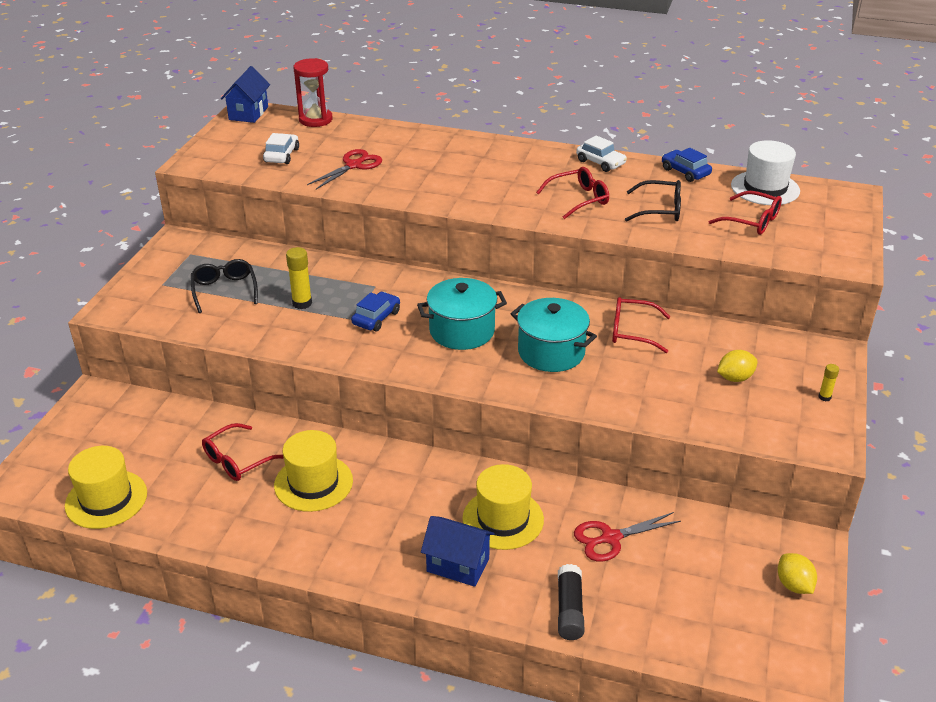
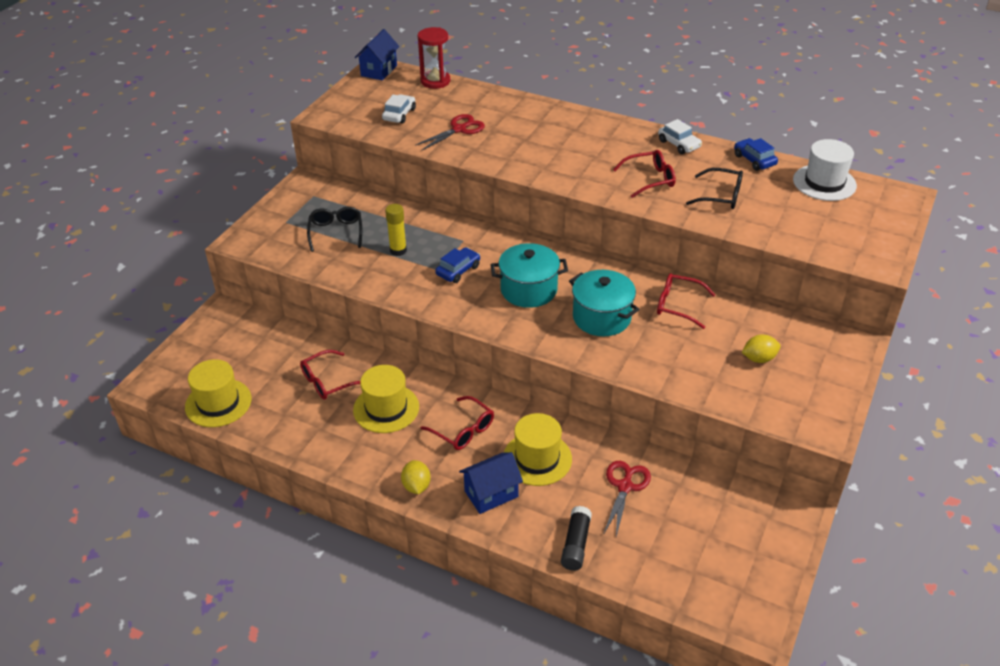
camera: 10 degrees right, 5 degrees up
(458, 565) = (491, 494): blue house -> blue house turned 60 degrees counterclockwise
(610, 538) = (625, 486): red scissors -> red scissors turned 120 degrees clockwise
(752, 221) = (802, 215): red glasses -> red glasses (463, 430)
(793, 585) = (774, 548): yellow lemon -> yellow lemon (416, 486)
(824, 397) = (835, 385): yellow glue stick -> none

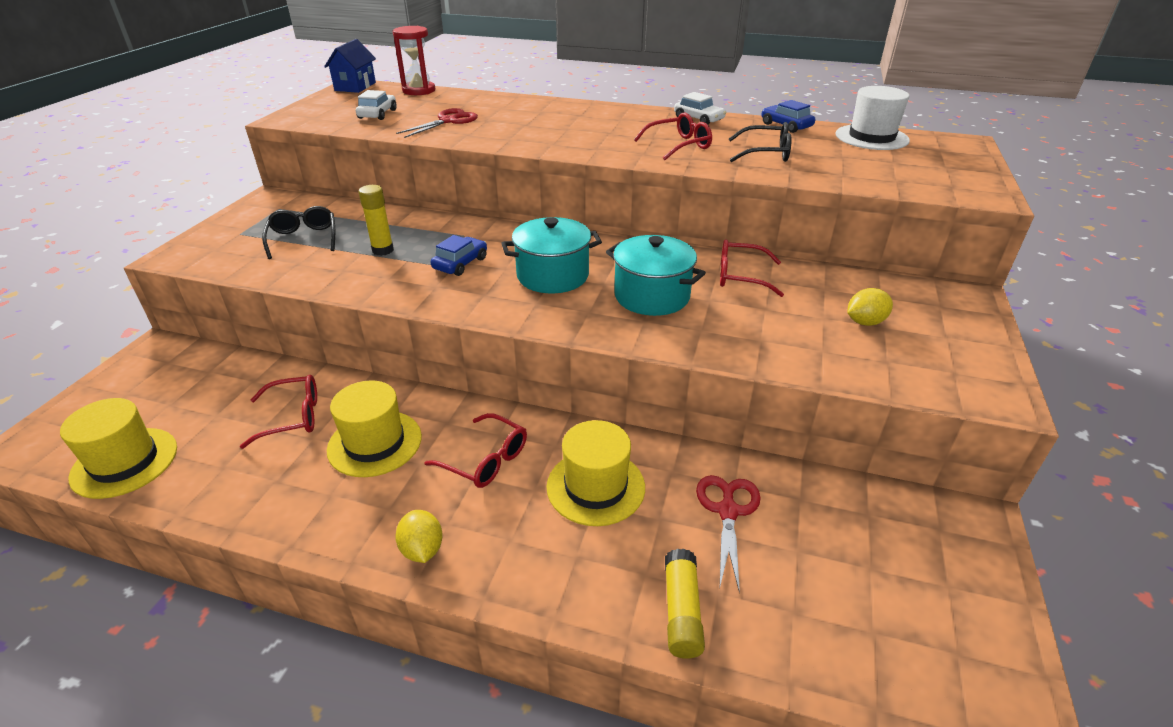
camera: 10 degrees left, 5 degrees down
(328, 381) = (292, 417): red glasses -> red glasses turned 150 degrees counterclockwise
(491, 494) = (537, 547): blue house -> none
(576, 544) = (681, 611): black glue stick -> yellow glue stick

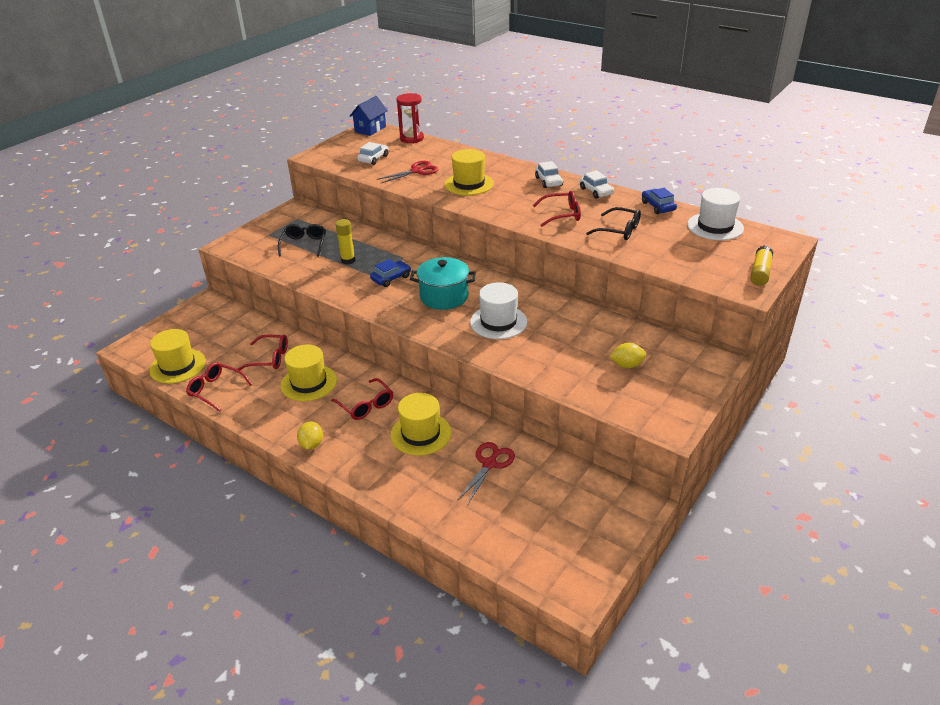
camera: 20 degrees right, 0 degrees up
(530, 127) = (469, 184): none -> yellow hat
(631, 115) = (548, 181): none -> white car
(652, 296) = (498, 322): turquoise pot -> white hat
(681, 611) = (431, 505): yellow glue stick -> yellow glue stick (760, 272)
(740, 276) = (568, 318): red glasses -> red glasses (216, 390)

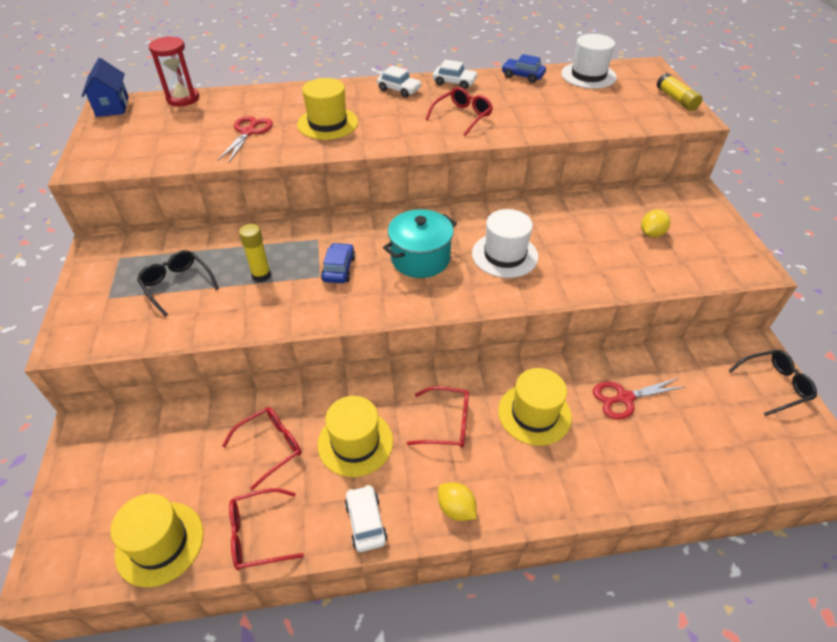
camera: 45 degrees left, 10 degrees up
(373, 159) = (172, 138): white car -> white car (366, 522)
(489, 464) = (624, 398): red scissors -> red scissors turned 90 degrees counterclockwise
(619, 230) = (530, 110): black glasses -> black glasses (774, 385)

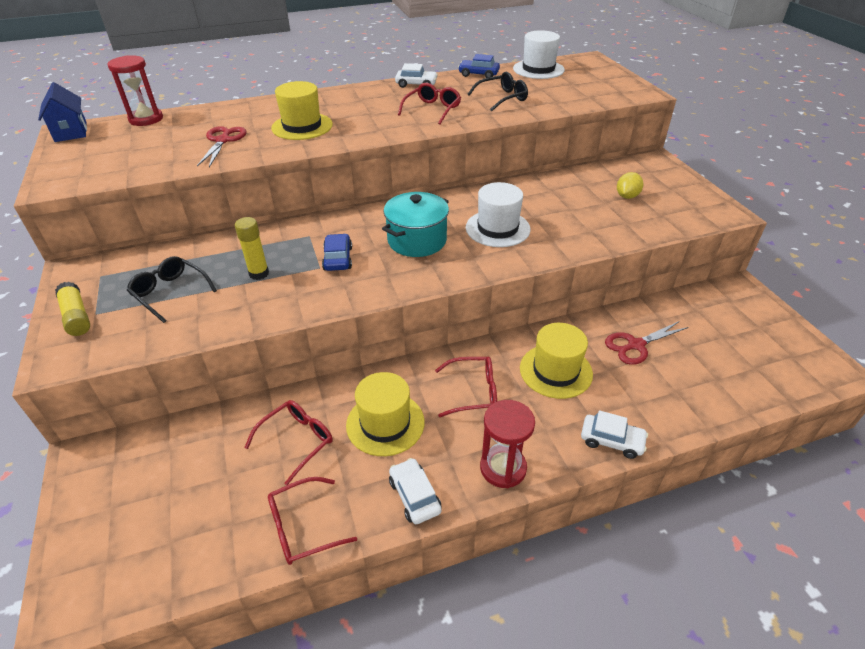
camera: 10 degrees left, 5 degrees down
(160, 543) = (195, 555): yellow hat -> none
(399, 90) = (365, 94): white car -> white car (611, 441)
(456, 509) = (503, 468): yellow lemon -> red hourglass
(676, 99) = (622, 81): yellow glue stick -> yellow glue stick (76, 316)
(774, 385) = (765, 315): black glasses -> black glasses (502, 98)

